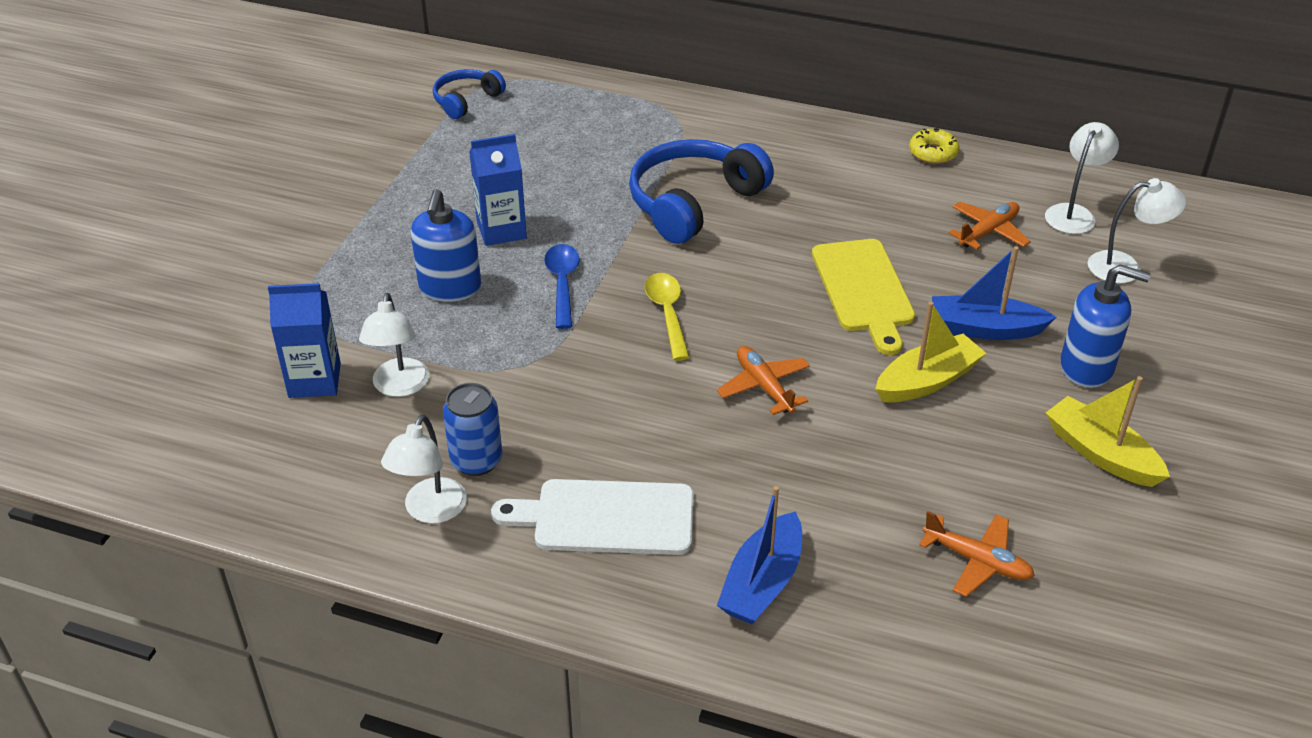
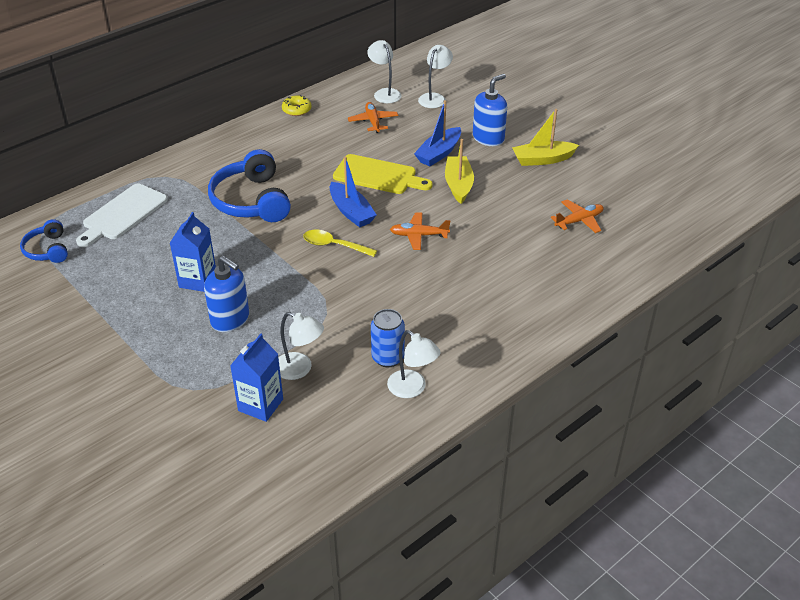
camera: 60 degrees left, 0 degrees up
(562, 284) = (271, 274): blue spoon -> none
(606, 518) = (467, 324): white cutting board -> white cutting board (123, 214)
(762, 582) = (547, 289): blue boat -> blue boat (351, 212)

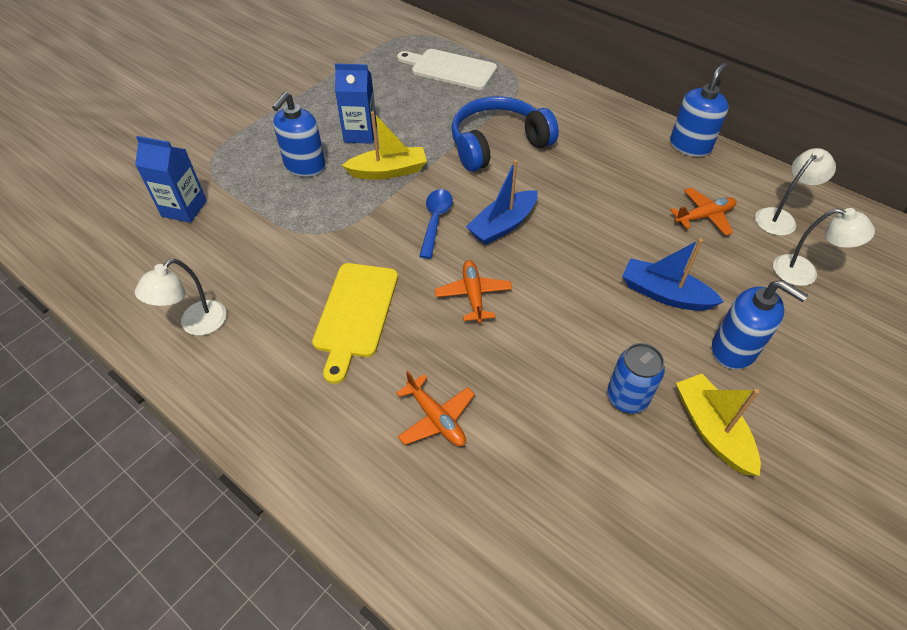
camera: 80 degrees right, 10 degrees up
(48, 250) = (389, 43): blue headphones -> none
(296, 110) = (690, 146): yellow donut -> blue soap dispenser
(300, 369) = (232, 227): white lamp -> none
(334, 245) = (435, 220): yellow spoon -> blue spoon
(378, 175) = (586, 239): yellow cutting board -> yellow cutting board (355, 314)
(388, 358) = (247, 295): blue can -> blue can (627, 398)
(458, 185) = (598, 325): yellow boat -> yellow boat (388, 171)
(579, 221) = (562, 495): orange plane -> orange plane (436, 418)

